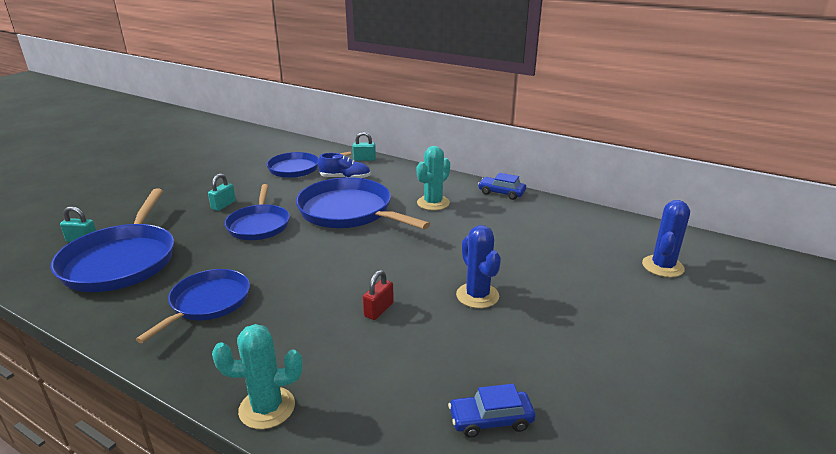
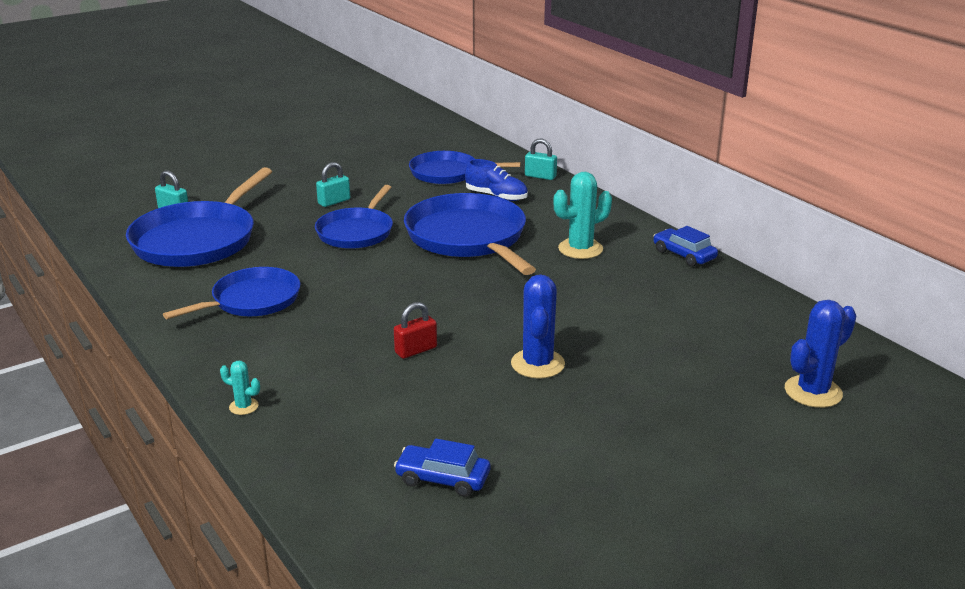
camera: 25 degrees right, 0 degrees up
(267, 408) = (243, 406): turquoise cactus -> turquoise cactus, size x0.50

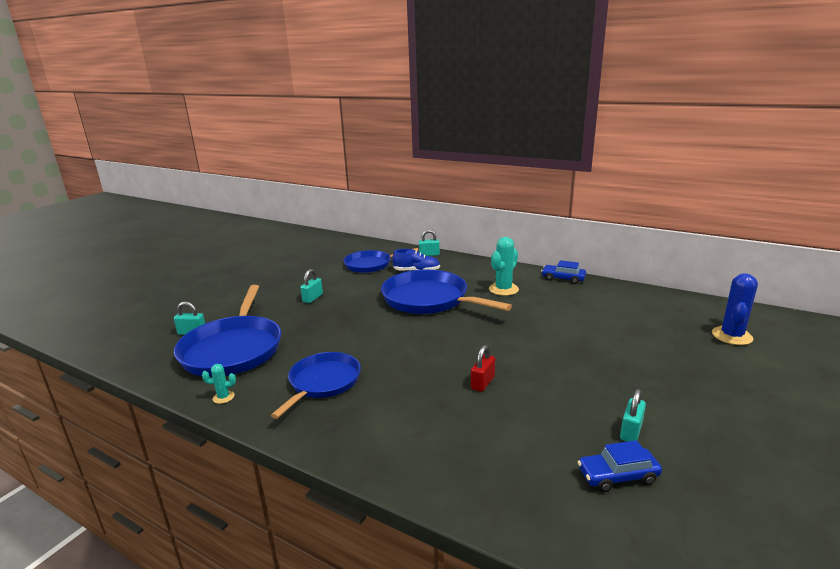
camera: 25 degrees left, 5 degrees down
(243, 406) = (405, 472): turquoise cactus -> turquoise cactus (223, 397)
(356, 232) = (350, 314): blue pan -> none
(515, 447) = (631, 431): none -> turquoise padlock
(537, 364) = (569, 367): blue cactus -> none

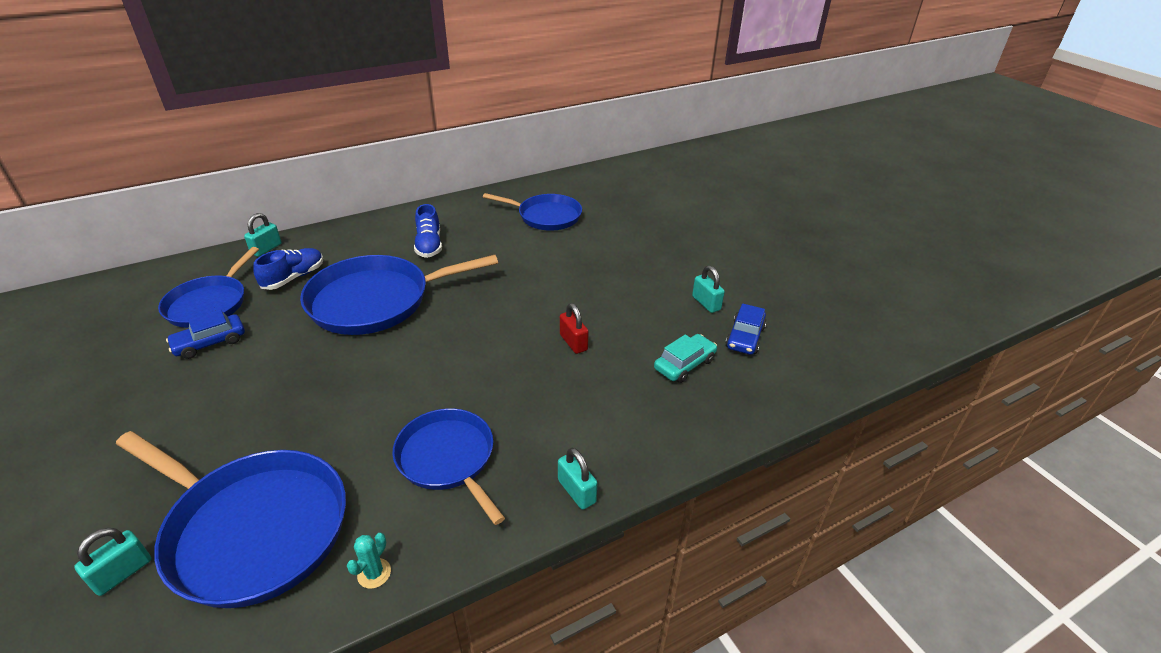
camera: 60 degrees left, 15 degrees up
(312, 298) = (221, 394): turquoise padlock -> turquoise padlock (576, 491)
(503, 289) = (429, 245): turquoise cactus -> blue shoe
(528, 449) = (684, 364): none -> turquoise car
(563, 278) = (460, 204): blue car -> blue car (210, 343)
(609, 311) = (546, 216): none -> blue pan
(731, 336) = (644, 193): blue cactus -> none

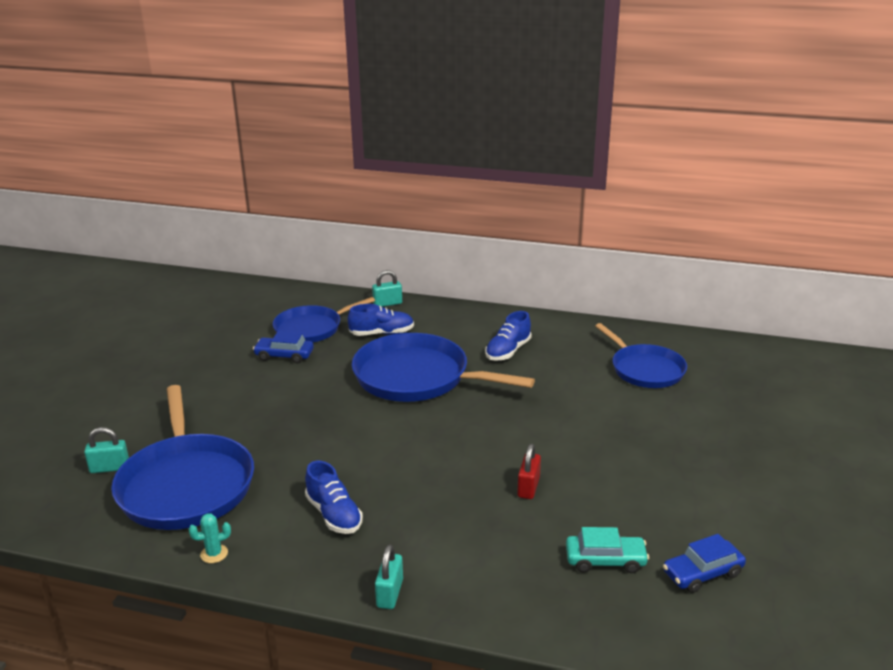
camera: 45 degrees right, 10 degrees down
(448, 458) = (334, 515): blue pan -> blue shoe
(706, 303) = (704, 522): turquoise padlock -> none

